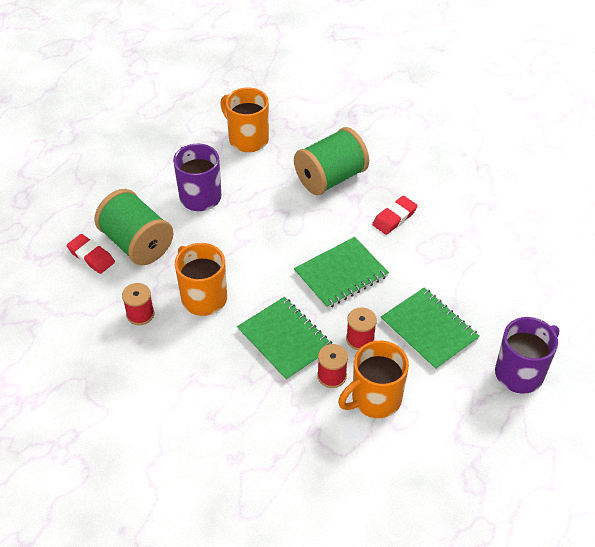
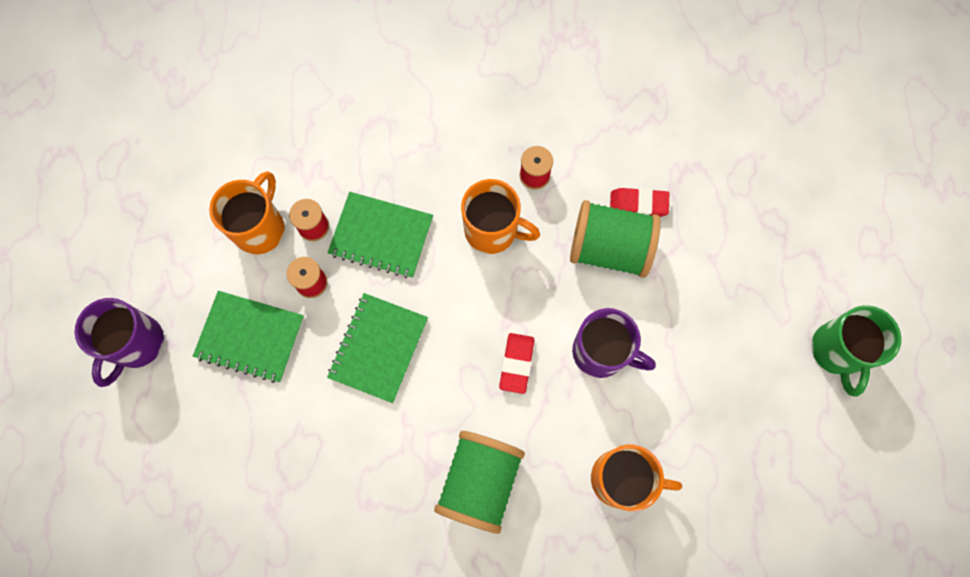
camera: 145 degrees right, 25 degrees up
(67, 127) = (837, 351): none -> green mug
(394, 218) = (369, 468): red eraser -> red eraser (516, 363)

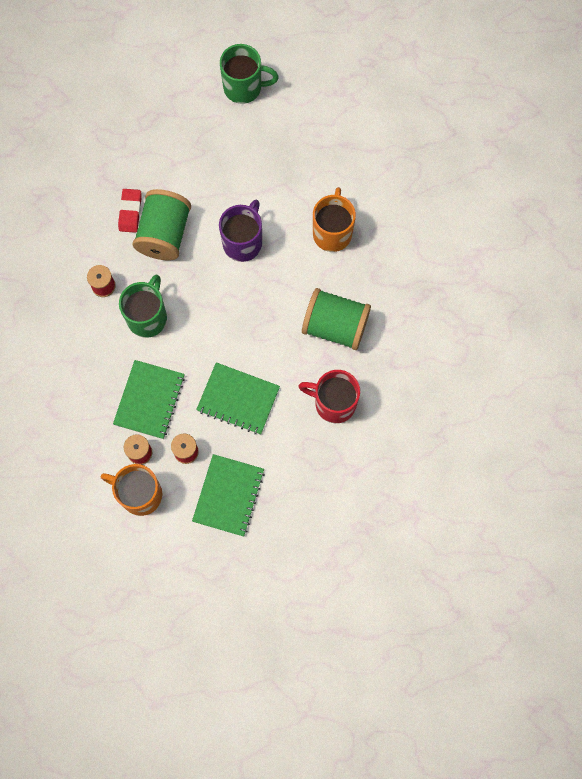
camera: 90 degrees left, 0 degrees up
(136, 344) = (233, 584): purple mug -> none
(368, 478) = (333, 403): none -> red mug
(492, 230) = (148, 317): orange mug -> green mug
(516, 363) = (251, 300): red eraser -> none

